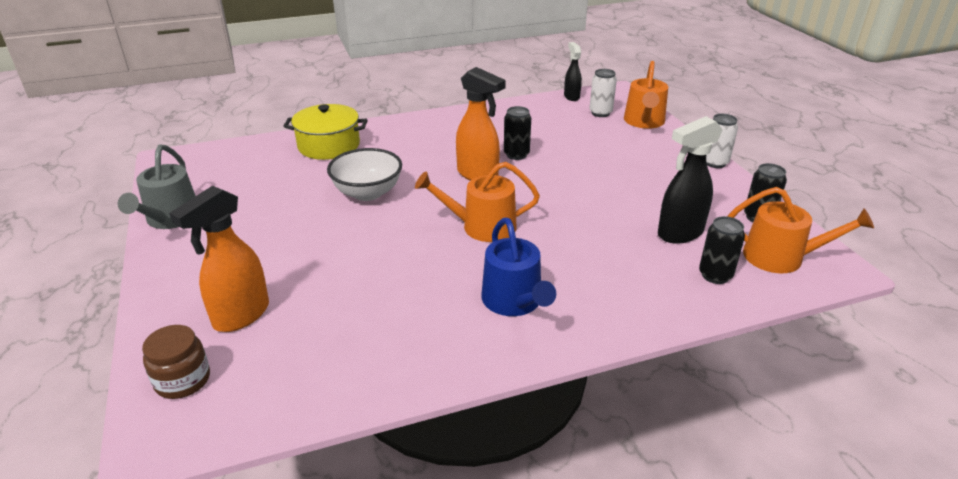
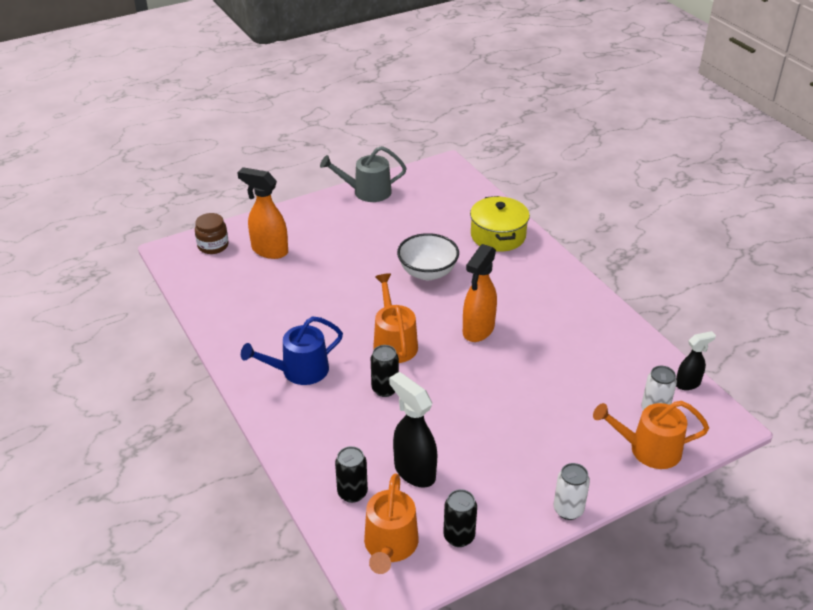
camera: 80 degrees right, 5 degrees up
(516, 155) = (526, 351): black can -> black can (385, 389)

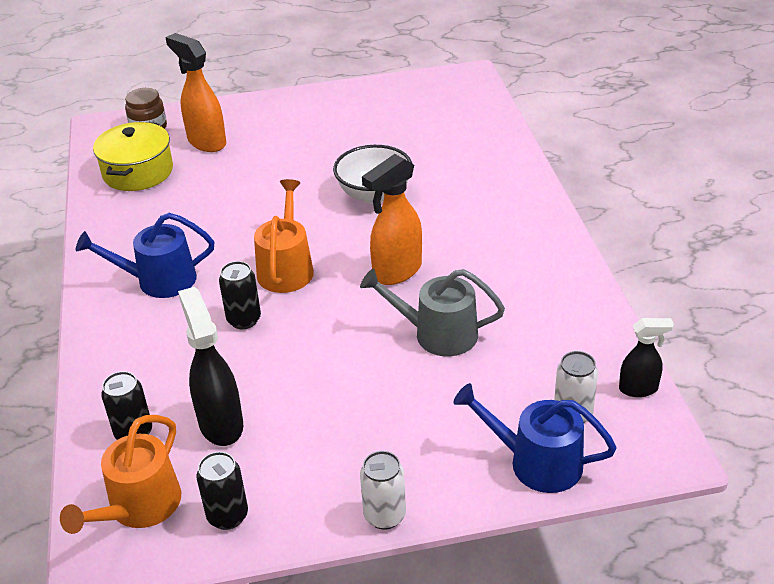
camera: 20 degrees right, 0 degrees up
(367, 192) = (356, 93): grey watering can -> grey watering can (437, 334)
(498, 235) = (486, 165): yellow pot -> yellow pot (138, 172)
(649, 449) = (537, 462): orange watering can -> blue watering can

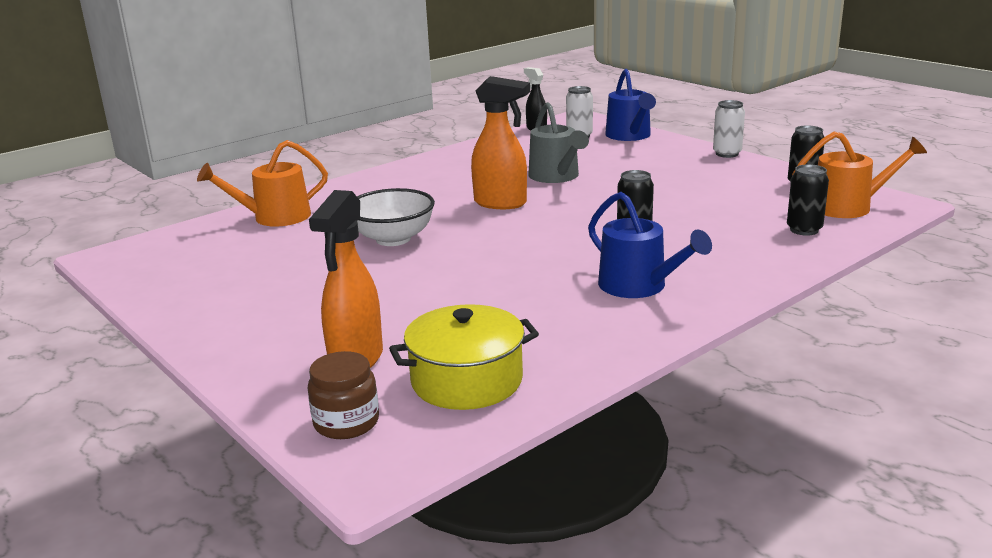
camera: 120 degrees left, 15 degrees down
(221, 424) = (744, 208): black spray bottle -> none
(286, 268) = (548, 240): orange watering can -> orange watering can (275, 217)

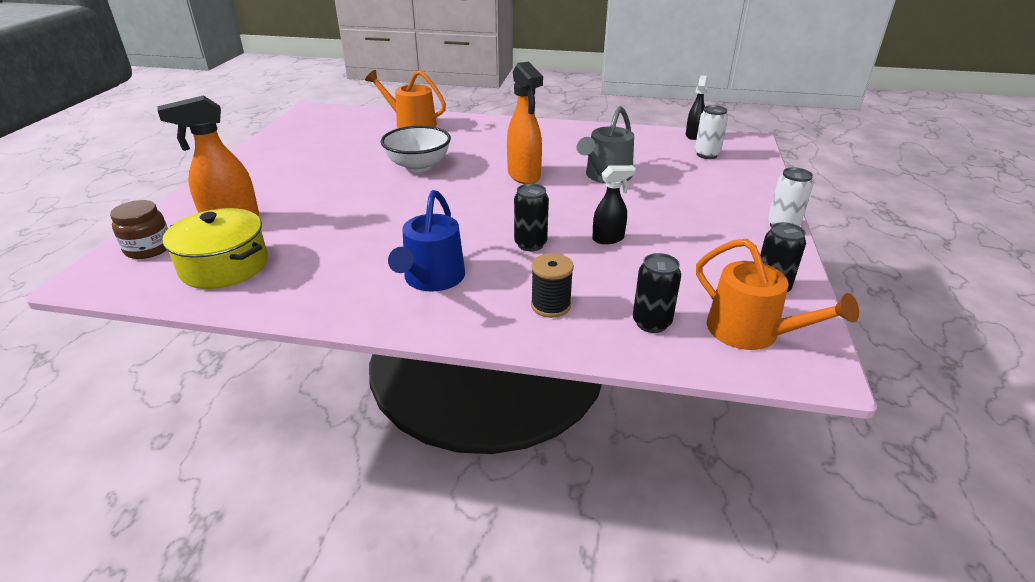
camera: 50 degrees right, 10 degrees up
(630, 136) = (745, 172): blue watering can -> none
(666, 207) = (608, 239): none -> black spray bottle
(741, 254) = (550, 305): none -> black spool

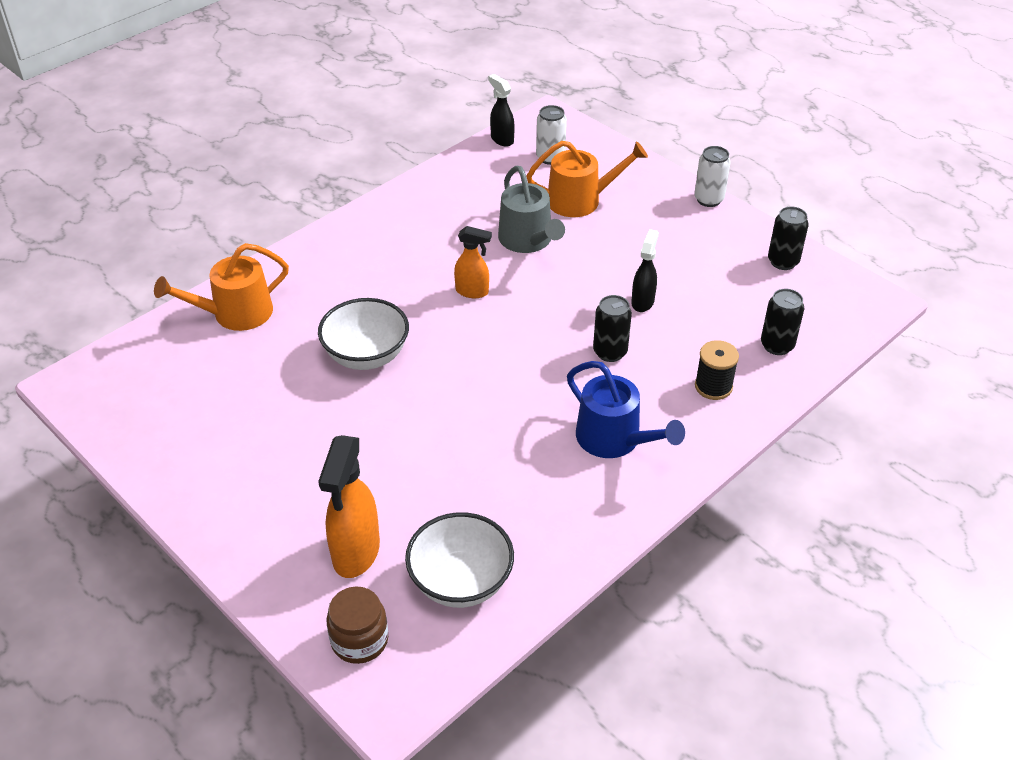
camera: 55 degrees left, 10 degrees up
(224, 266) = (461, 582): yellow pot -> white bowl
(524, 176) = (472, 292): orange spray bottle -> orange spray bottle, size x0.60
(751, 332) = (824, 305): orange watering can -> orange watering can (580, 200)

